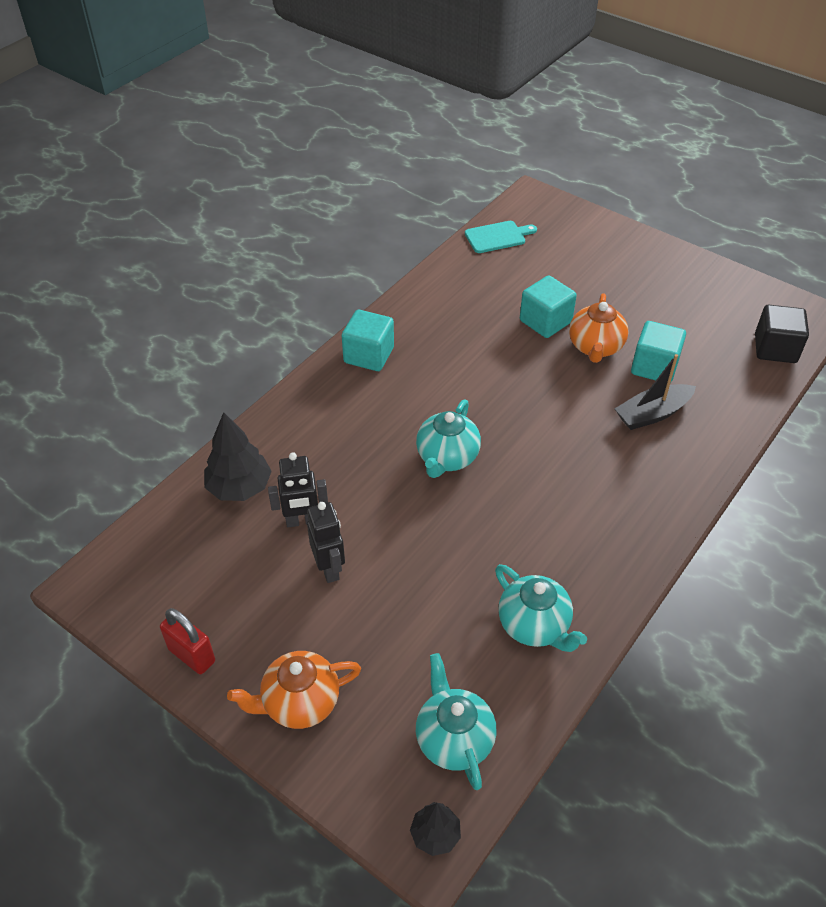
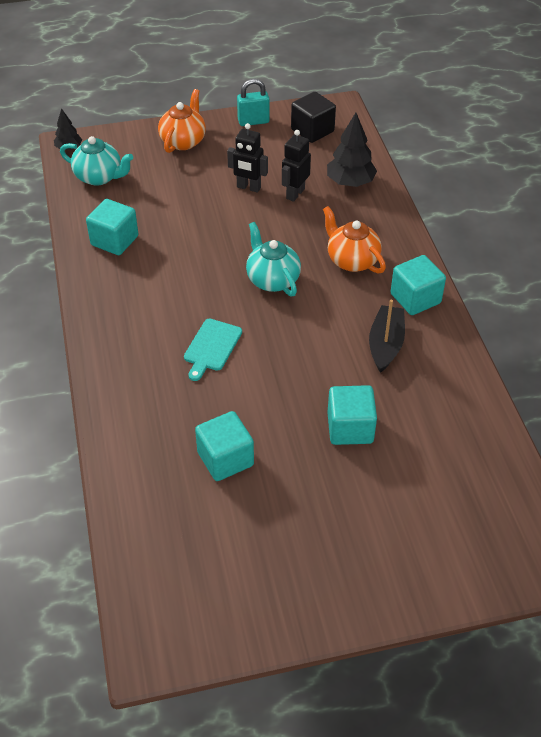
camera: 130 degrees right, 0 degrees up
(192, 655) = (253, 121): red padlock -> turquoise padlock
(497, 237) = (503, 481): turquoise cutting board -> turquoise cutting board (211, 347)
(534, 625) = (114, 240): turquoise teapot -> turquoise cube
(595, 347) = (287, 438): orange teapot -> orange teapot (352, 260)
(652, 414) = (184, 416): black boat -> black boat (385, 344)
(775, 349) = (149, 569): black cube -> black cube (312, 131)

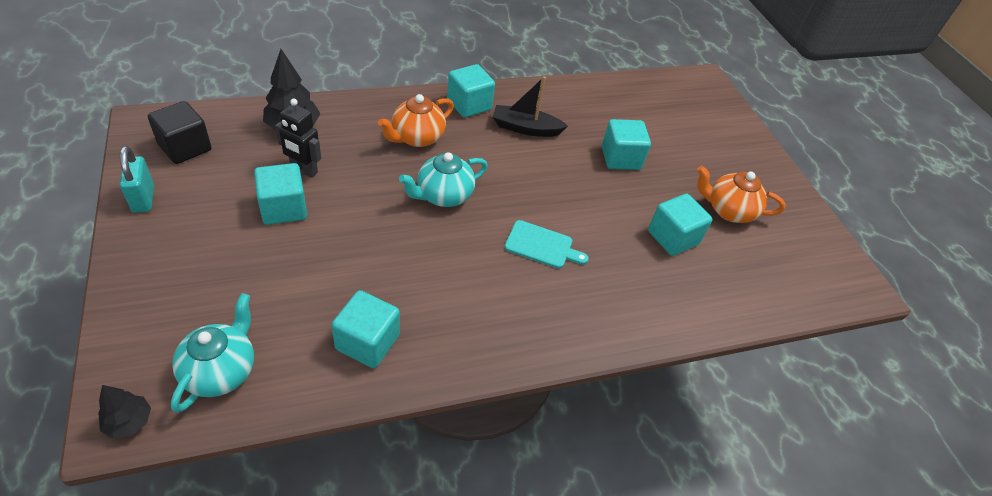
camera: 100 degrees left, 0 degrees up
(183, 141) = (163, 272): orange teapot -> orange teapot (729, 210)
(248, 187) = (284, 208): black robot -> turquoise cube

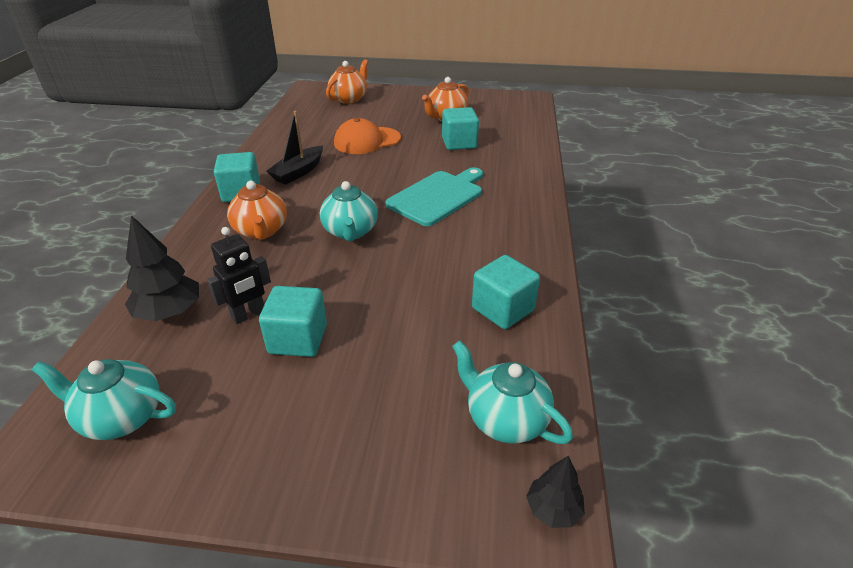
camera: 60 degrees left, 10 degrees down
(143, 198) = (190, 472): turquoise padlock -> none
(185, 147) = (121, 417): black cube -> turquoise teapot
(542, 245) = (438, 196): turquoise cutting board -> turquoise cutting board, size x1.62
(620, 158) = (367, 141): turquoise cube -> orange cap
(706, 116) = (349, 99): none -> orange teapot

